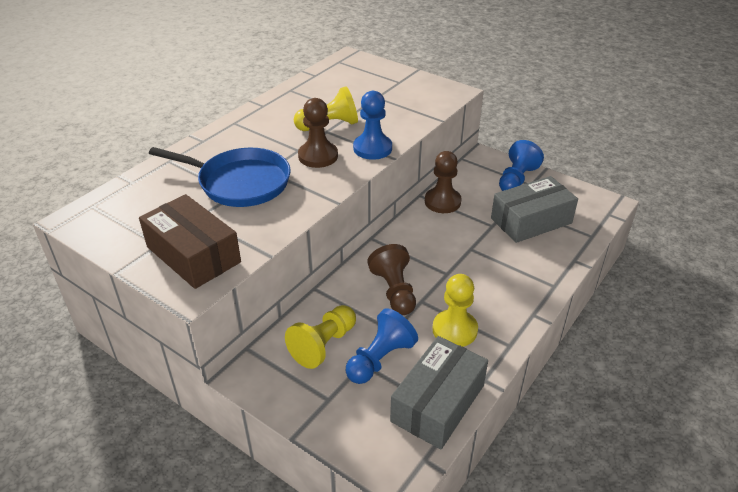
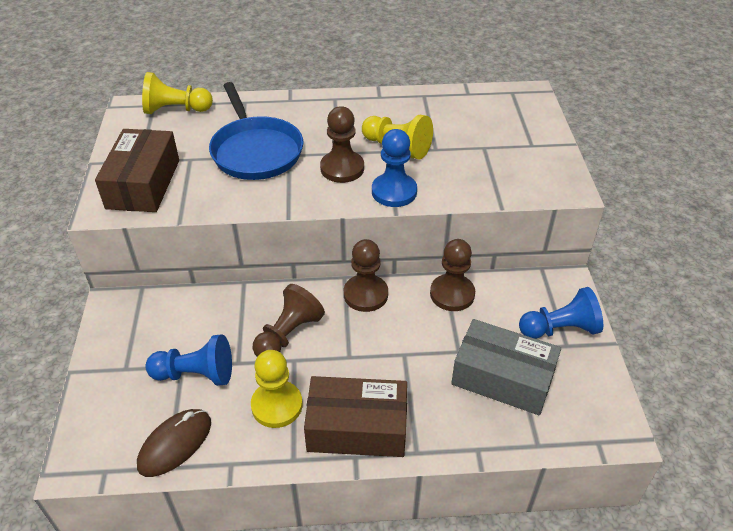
camera: 50 degrees right, 5 degrees up
(323, 345) = (182, 329): yellow pawn -> yellow pawn (176, 110)
(399, 237) = (365, 294): none -> brown pawn
(437, 403) = (175, 444): grey box -> brown mouse
(511, 301) = (357, 427): none -> brown box

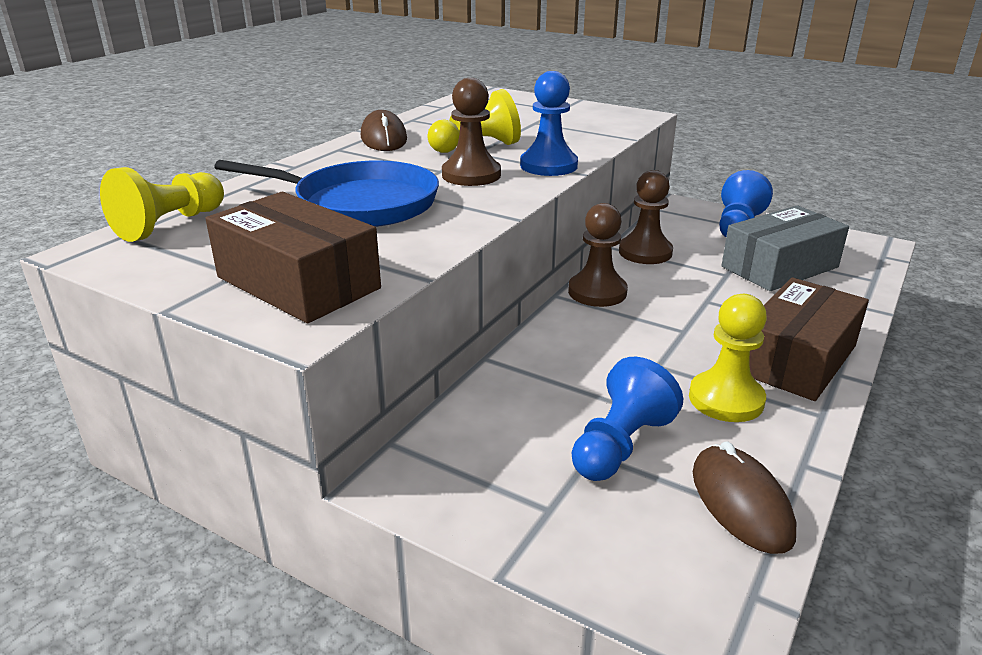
camera: 55 degrees left, 15 degrees down
(288, 334) = (612, 356): brown pawn -> none
(372, 104) = (383, 138): none -> brown mouse

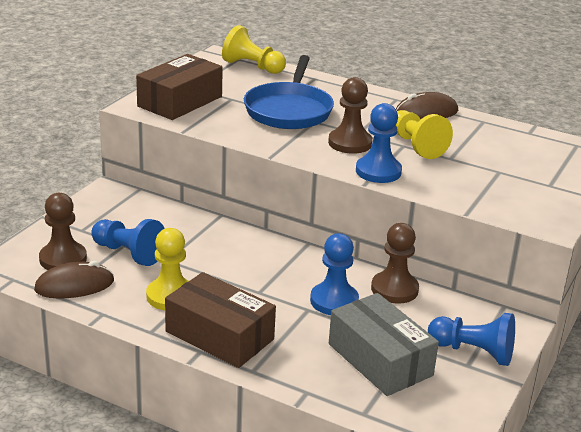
camera: 85 degrees right, 0 degrees up
(597, 292) = (315, 260): brown pawn -> brown pawn (63, 259)
(683, 285) = (334, 301): none -> blue pawn

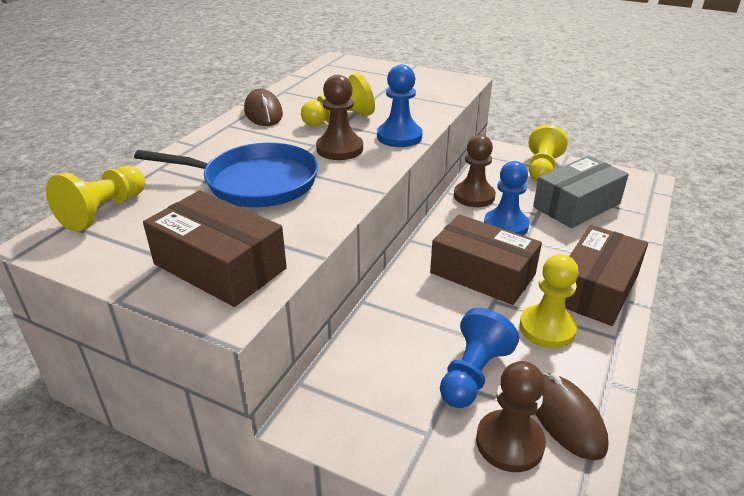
camera: 90 degrees left, 5 degrees up
(251, 275) = (482, 273): none -> brown box
(473, 352) = (542, 168): blue pawn -> yellow pawn

